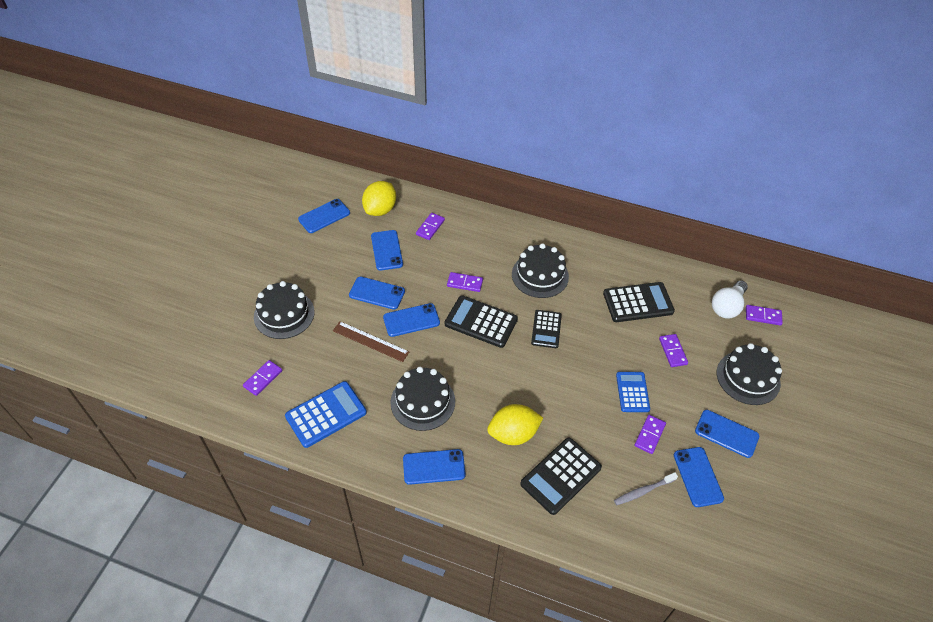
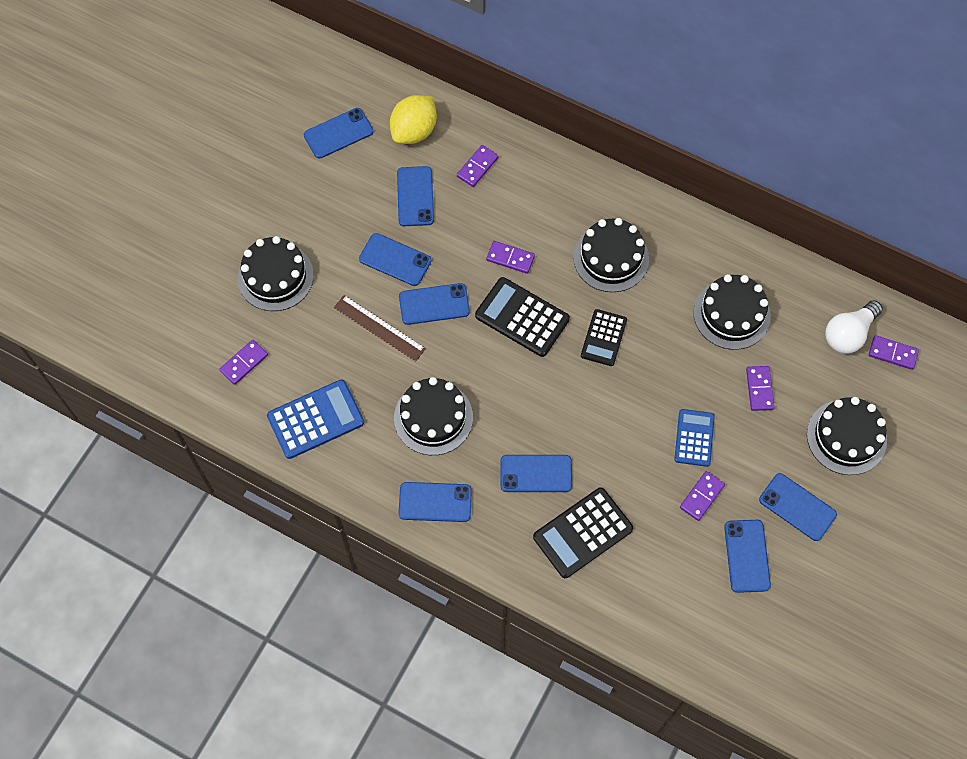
camera: 10 degrees right, 15 degrees up
(513, 434) = (536, 473): yellow lemon -> blue phone
(638, 303) = (731, 314): black calculator -> black cake
(643, 491) = (676, 564): grey toothbrush -> none

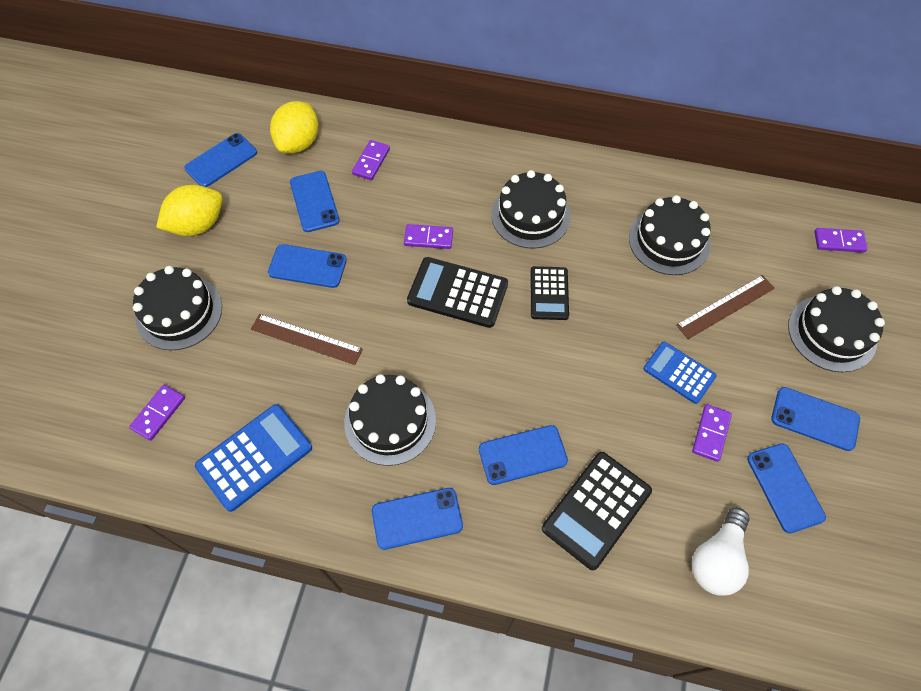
camera: 15 degrees left, 5 degrees down
(305, 195) = (198, 225): none -> yellow lemon
(434, 304) = (360, 301): blue phone -> none
(694, 438) = (679, 372): blue calculator -> blue calculator turned 45 degrees counterclockwise
(759, 389) = (725, 306): purple domino -> brown ruler
(848, 334) = (789, 233): white light bulb -> white light bulb (717, 559)

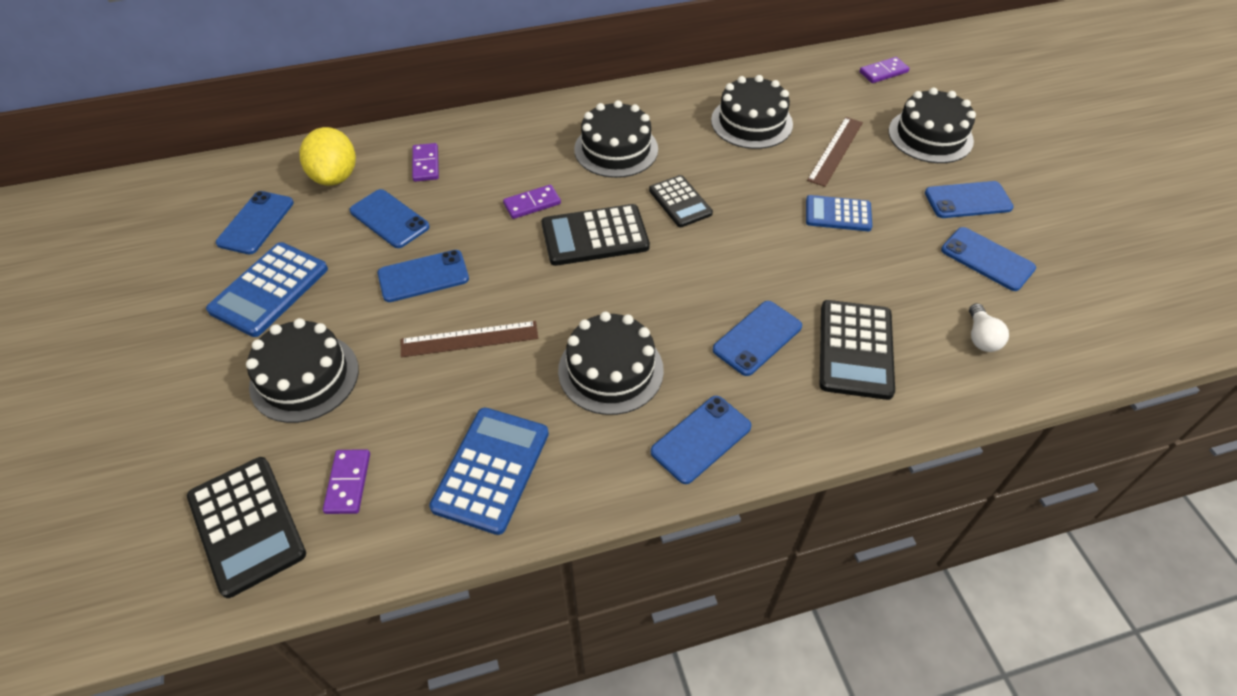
camera: 30 degrees left, 10 degrees down
(81, 410) = (246, 525): none -> black calculator
(198, 225) = (269, 290): yellow lemon -> blue calculator
(711, 433) = (899, 247): purple domino -> none
(717, 559) = (981, 337): white light bulb -> white light bulb, size x0.64

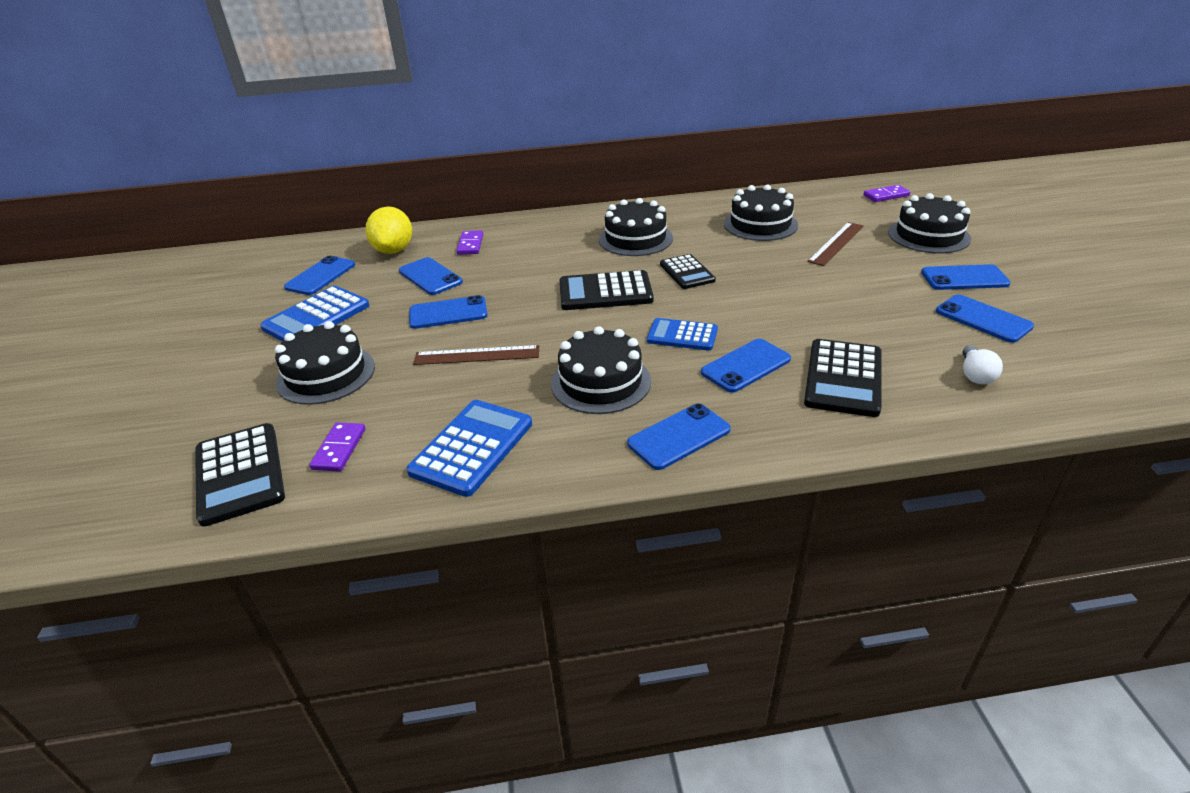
camera: 10 degrees right, 15 degrees down
(532, 204) = (554, 270): purple domino -> none
(838, 214) = (834, 284): blue calculator -> blue calculator (682, 335)

